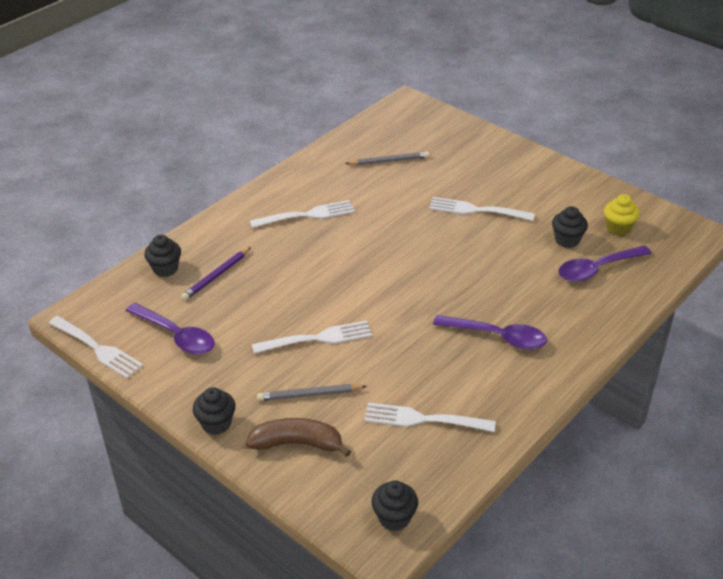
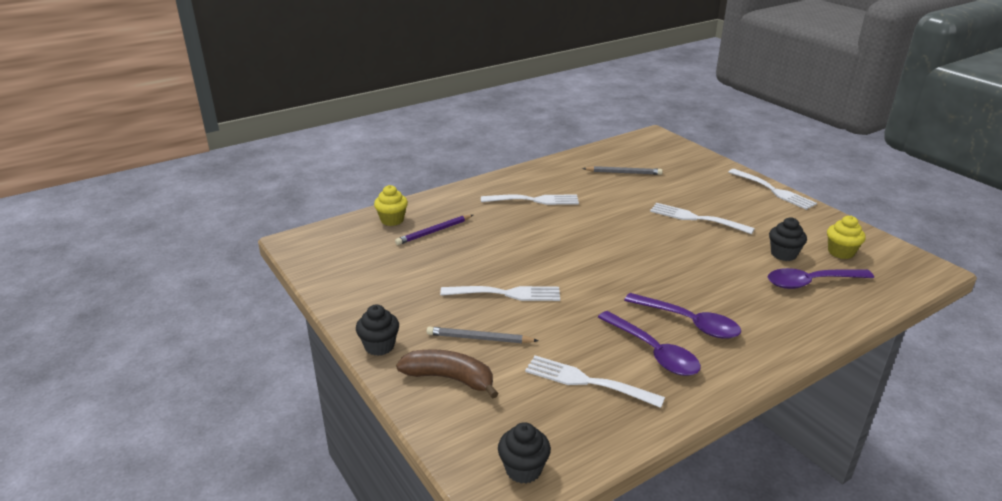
camera: 15 degrees right, 10 degrees down
(97, 348) = (304, 268): white fork -> white fork (773, 190)
(165, 269) = (392, 220): black cupcake -> yellow cupcake
(176, 335) = (377, 270): purple spoon -> purple spoon (653, 352)

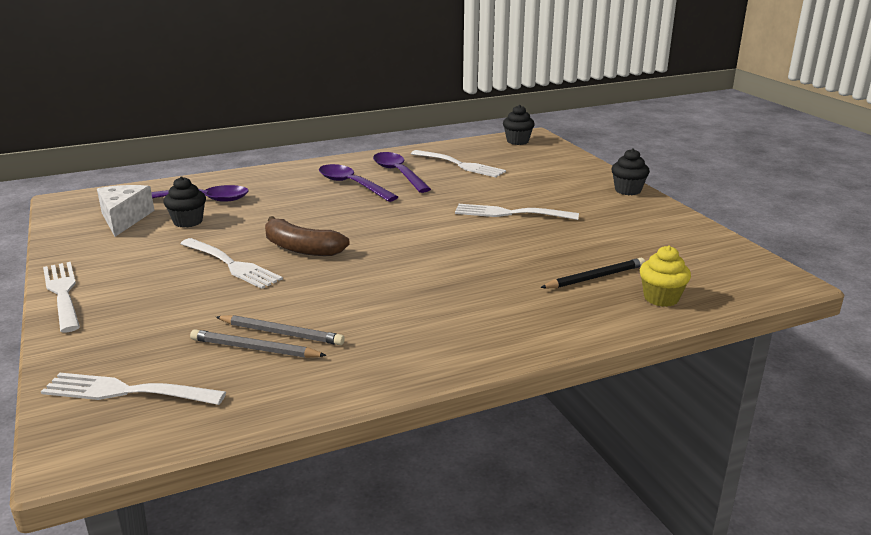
camera: 170 degrees left, 5 degrees down
(434, 232) = (595, 277): purple pencil -> black pencil
(449, 378) = (565, 172): brown banana -> brown banana (301, 248)
(479, 338) = (540, 189): grey pencil -> grey pencil (281, 333)
(534, 200) = (440, 310): white fork -> white fork (126, 391)
(840, 252) = (124, 219): yellow cupcake -> white cheese

